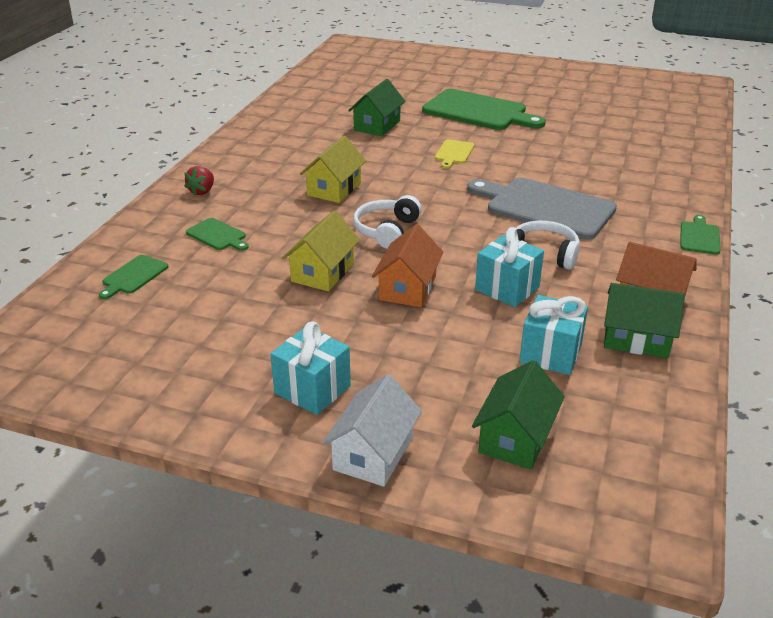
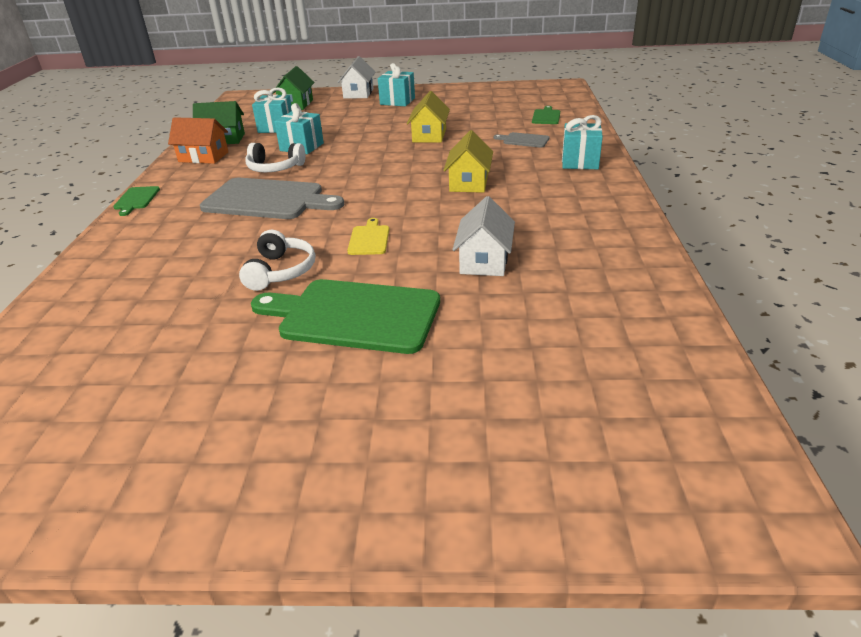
camera: 165 degrees right, 0 degrees up
(202, 191) = (580, 162): red strawberry -> turquoise gift
(217, 235) = (524, 140): green cutting board -> grey cutting board
(377, 125) = (484, 260): green house -> white house
(386, 231) = (401, 162): white headphones -> white headphones (280, 271)
(408, 288) = (368, 137): orange house -> none

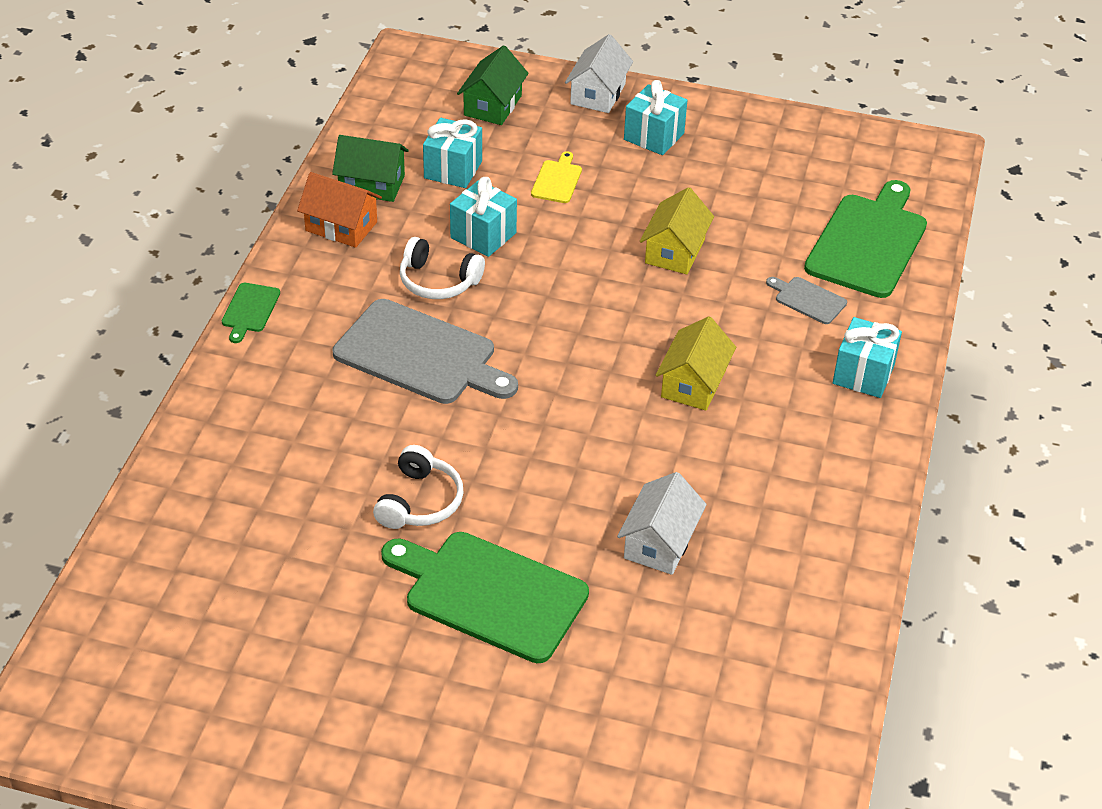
camera: 10 degrees right, 10 degrees up
(369, 239) = (534, 469): yellow cutting board -> yellow cutting board (557, 180)
(546, 116) = (868, 242): green cutting board -> green cutting board, size x2.19

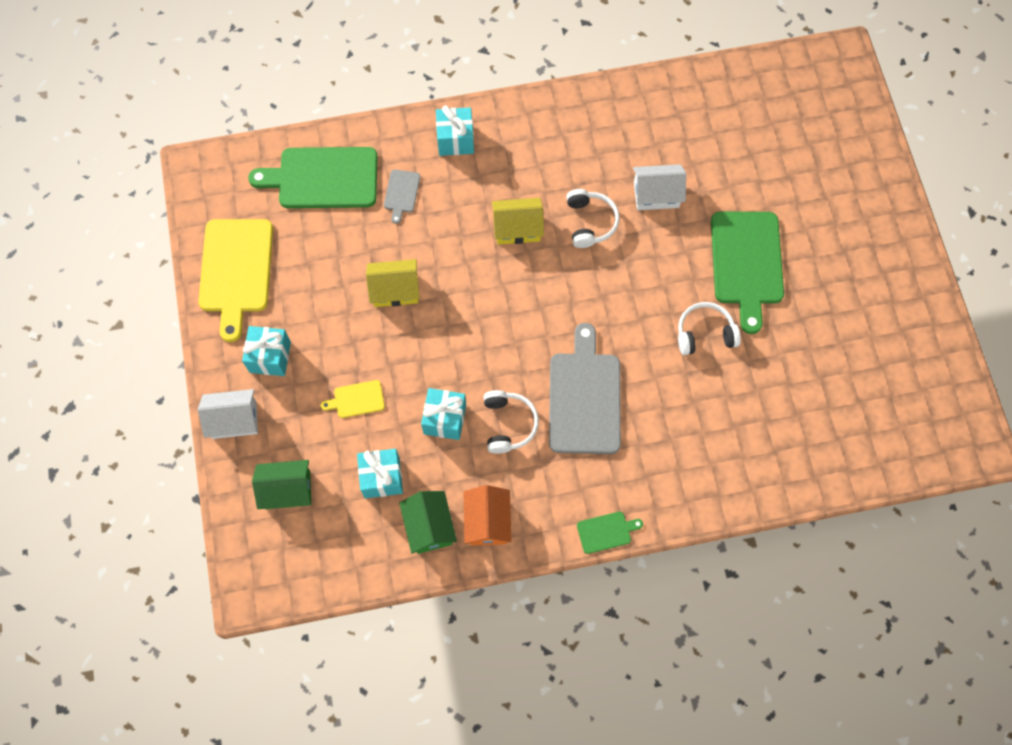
camera: 115 degrees left, 25 degrees up
(658, 456) = (590, 222): none -> white headphones
(779, 143) = (236, 270): none -> yellow cutting board

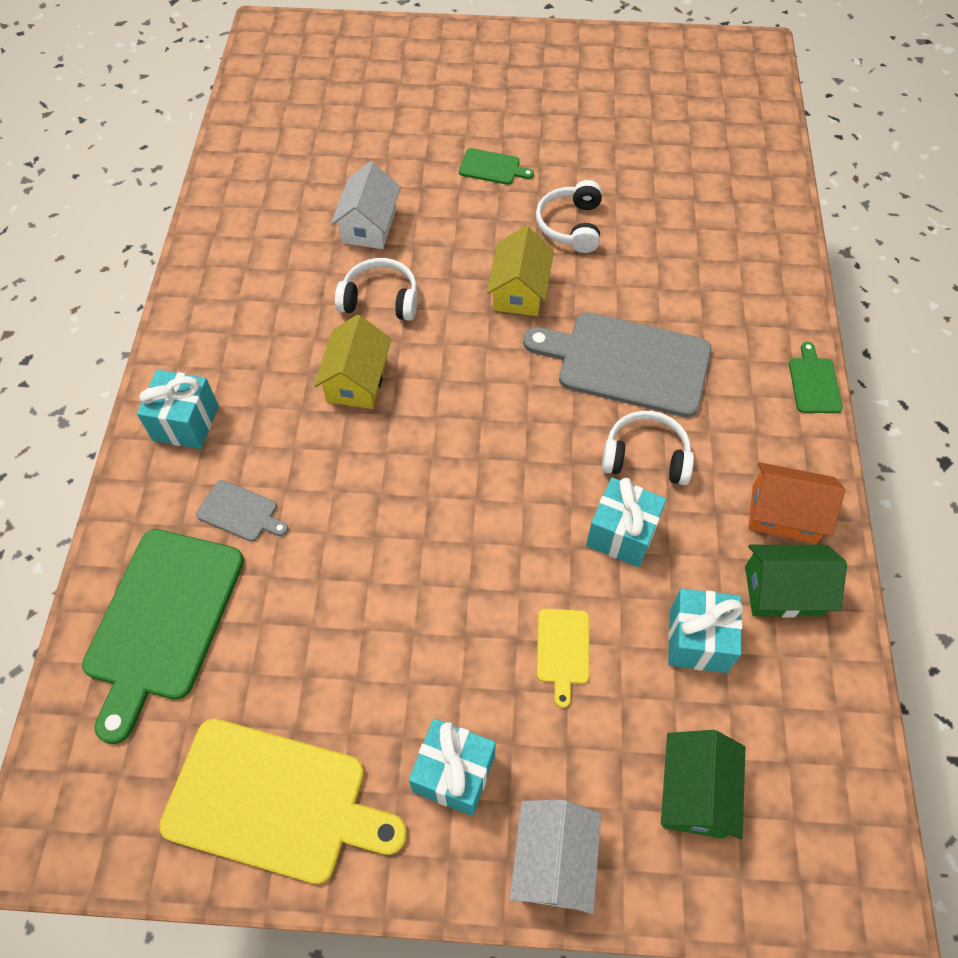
camera: 75 degrees left, 10 degrees down
(395, 290) = (397, 556): yellow house -> yellow house (519, 291)
(747, 263) = (492, 167): green cutting board -> green cutting board, size x0.46

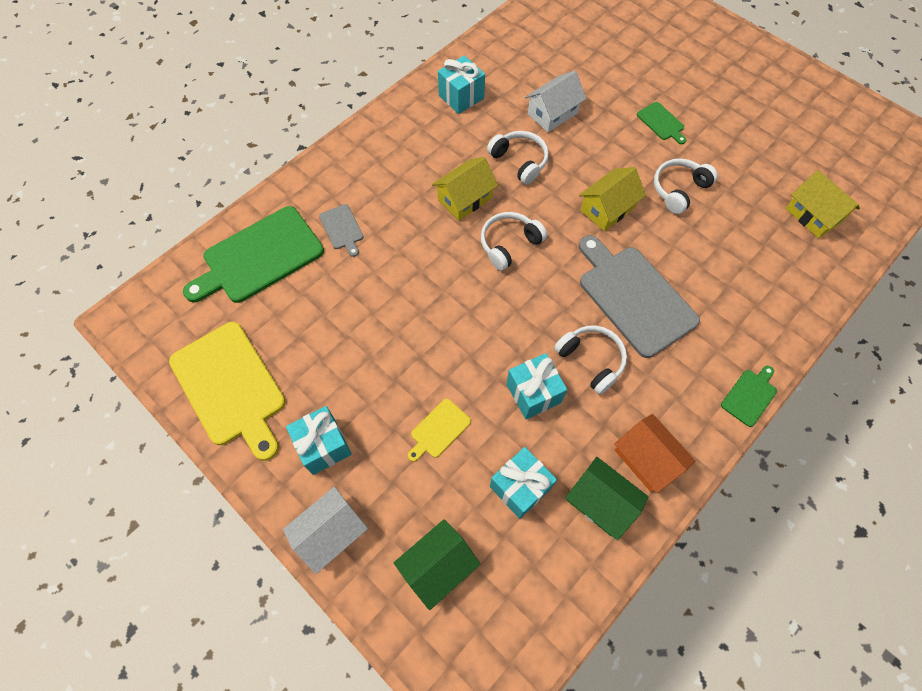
camera: 40 degrees right, 5 degrees up
(186, 423) = (357, 162): turquoise gift -> turquoise gift (461, 97)
(452, 396) = (509, 244): none -> white headphones
(712, 173) = (813, 215): none -> yellow house

